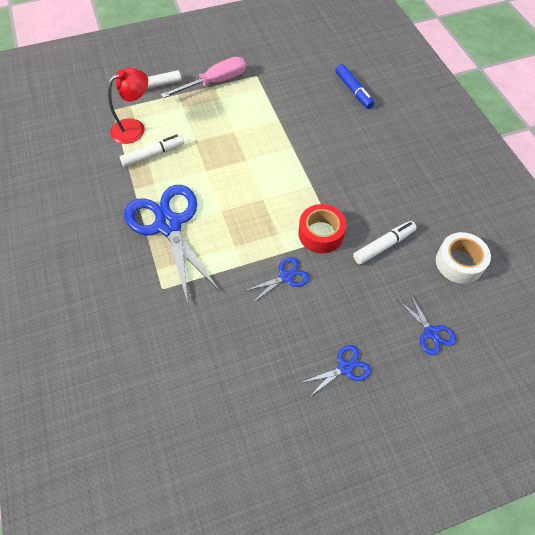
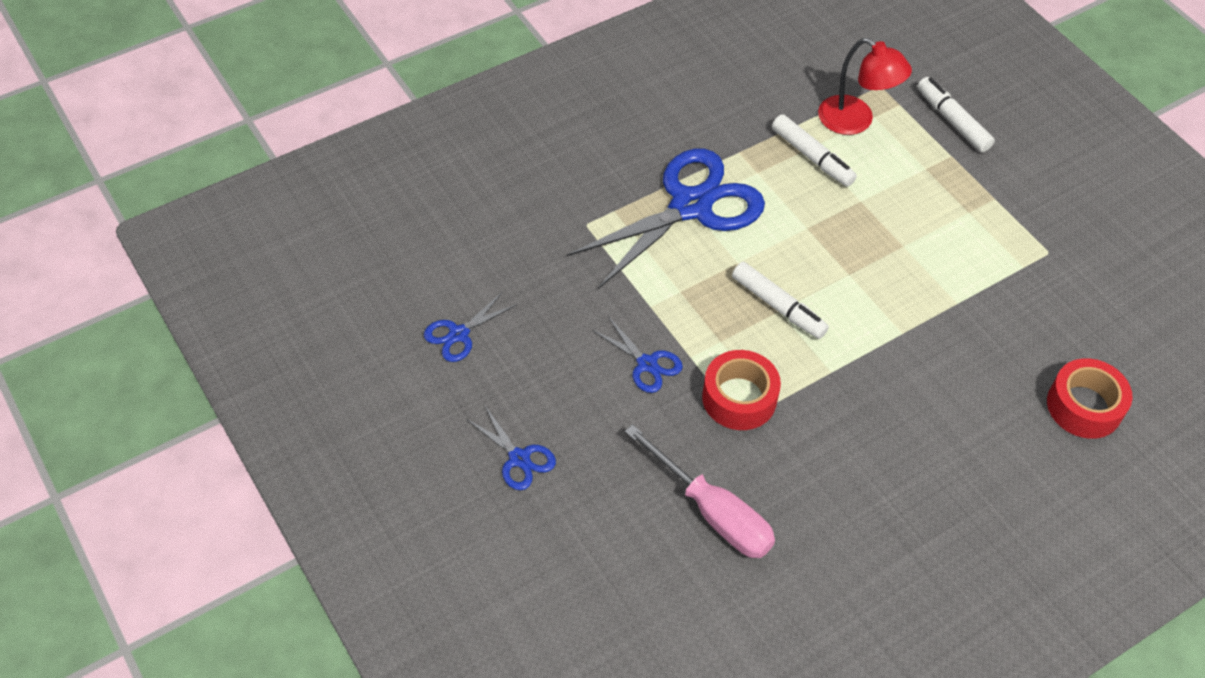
camera: 75 degrees right, 5 degrees down
(215, 82) = (1002, 198): pink screwdriver -> pink screwdriver (712, 512)
(353, 91) = (1084, 406): blue marker -> red tape
(384, 246) = (745, 489): white marker -> white marker (778, 307)
(431, 332) = (603, 568): blue scissors -> blue scissors (459, 334)
(459, 262) = (747, 606): white tape -> none

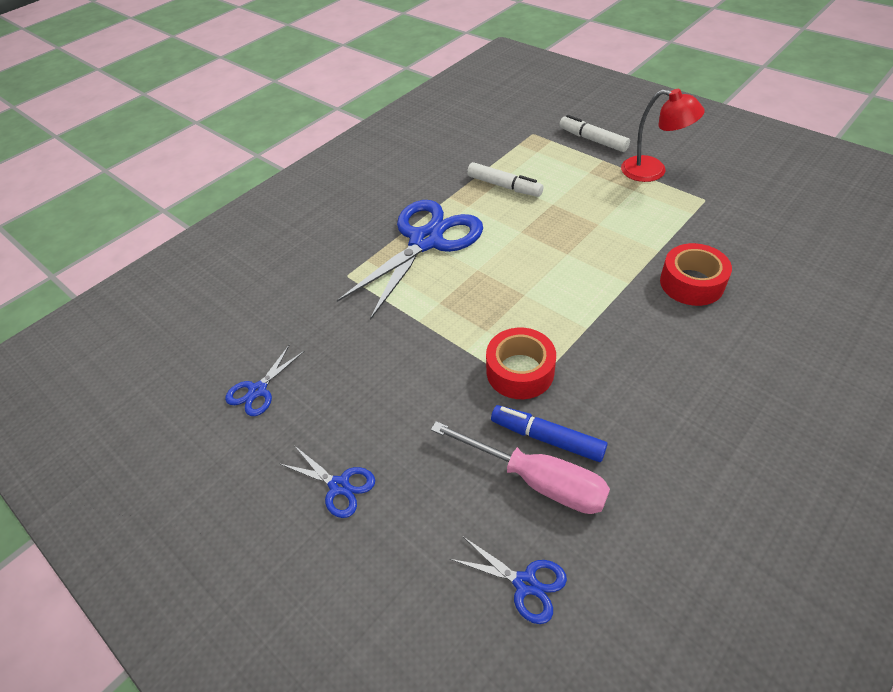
camera: 10 degrees left, 5 degrees down
(647, 364) = (431, 367): blue scissors -> blue scissors (525, 583)
(739, 475) = (547, 438): none -> blue marker
(778, 307) = (522, 292): white marker -> none
(855, 121) = (525, 157): red lamp -> red lamp (653, 171)
(1084, 406) = (797, 295): red tape -> red tape (691, 283)

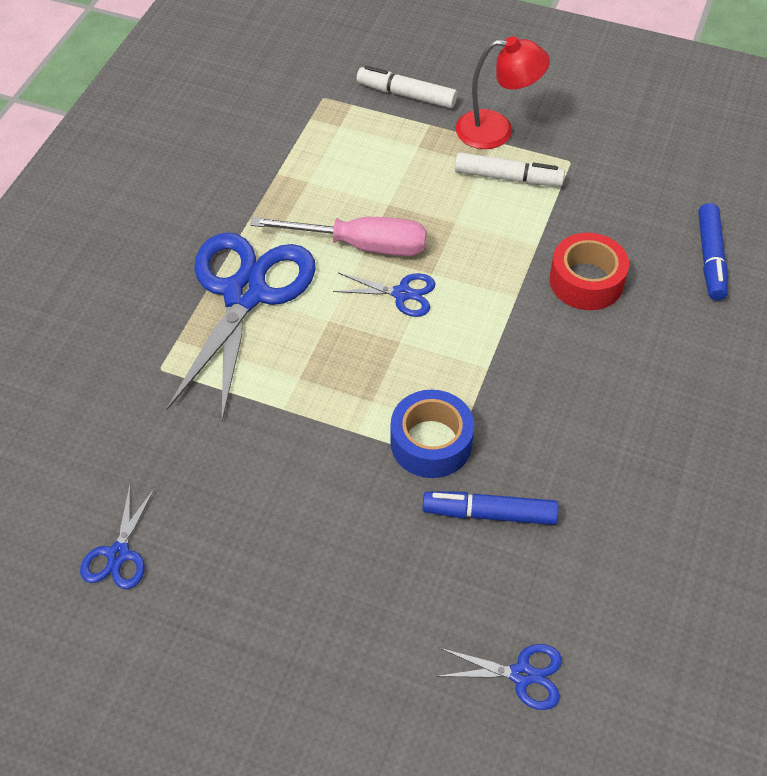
camera: 25 degrees left, 5 degrees up
(339, 486) = (278, 638): blue scissors -> blue scissors (402, 294)
(504, 186) = (316, 189): white marker -> white marker (508, 178)
(520, 371) = (431, 442): red tape -> blue tape
(536, 480) = (495, 564): pink screwdriver -> pink screwdriver (361, 245)
(808, 288) = (710, 258): none -> blue marker

